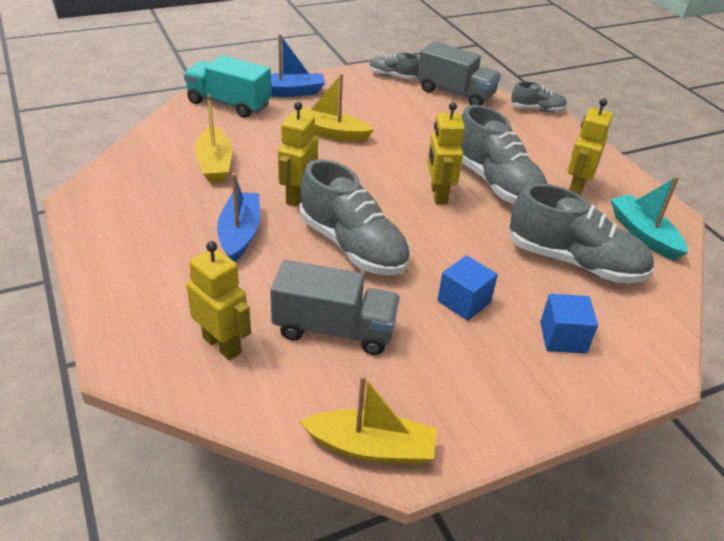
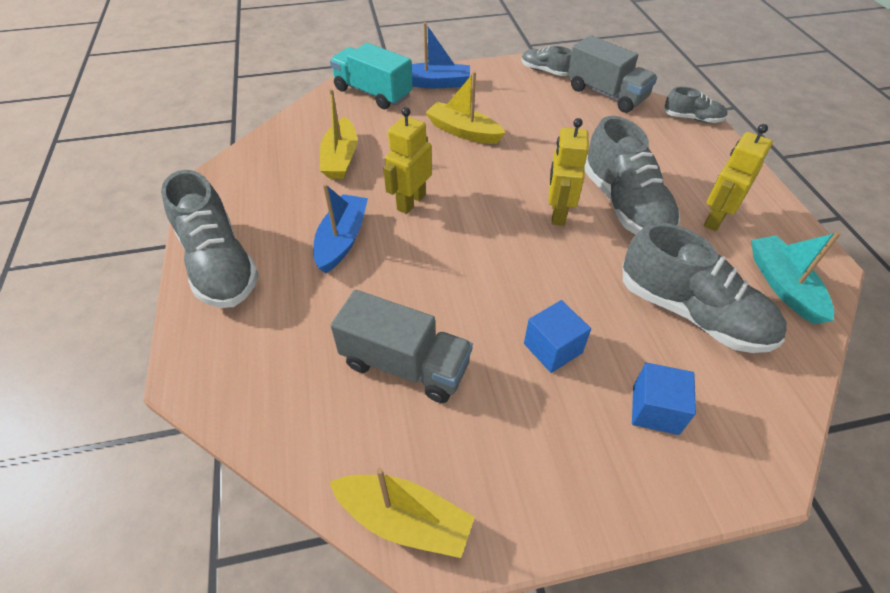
camera: 15 degrees right, 10 degrees up
(222, 345) = (288, 368): yellow robot -> none
(352, 246) = (451, 266): grey shoe -> grey shoe (219, 264)

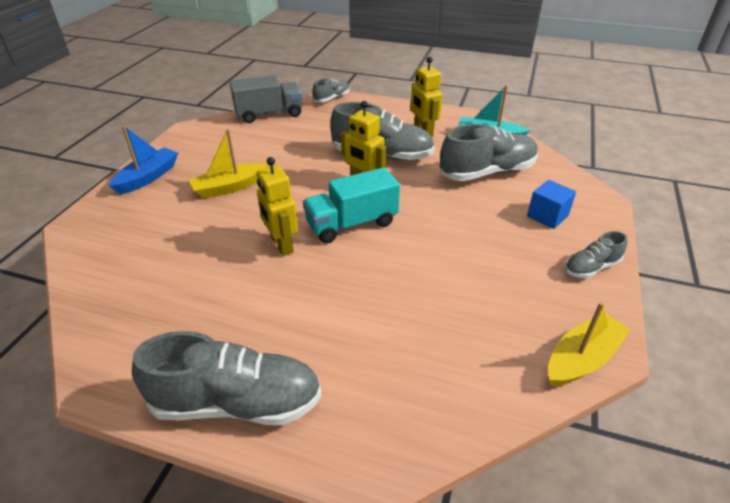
camera: 60 degrees left, 10 degrees down
(340, 158) = (178, 266): yellow boat -> none
(342, 240) = (287, 301): blue boat -> none
(373, 93) = (111, 215): turquoise truck -> turquoise truck (352, 224)
(405, 364) = (449, 310): grey truck -> none
(545, 71) = (209, 125): grey shoe -> grey shoe (591, 267)
(553, 348) = (479, 234): blue cube -> none

